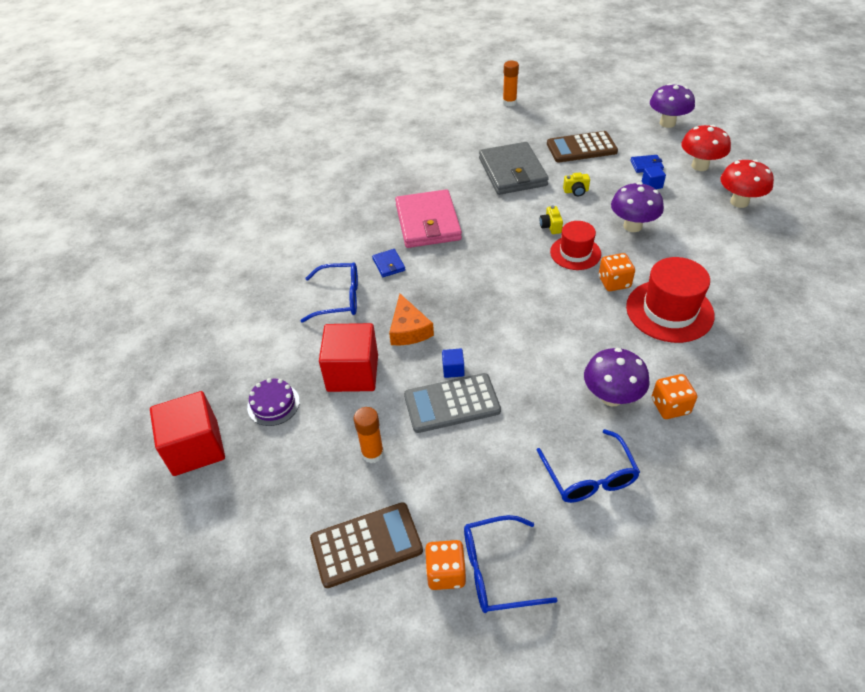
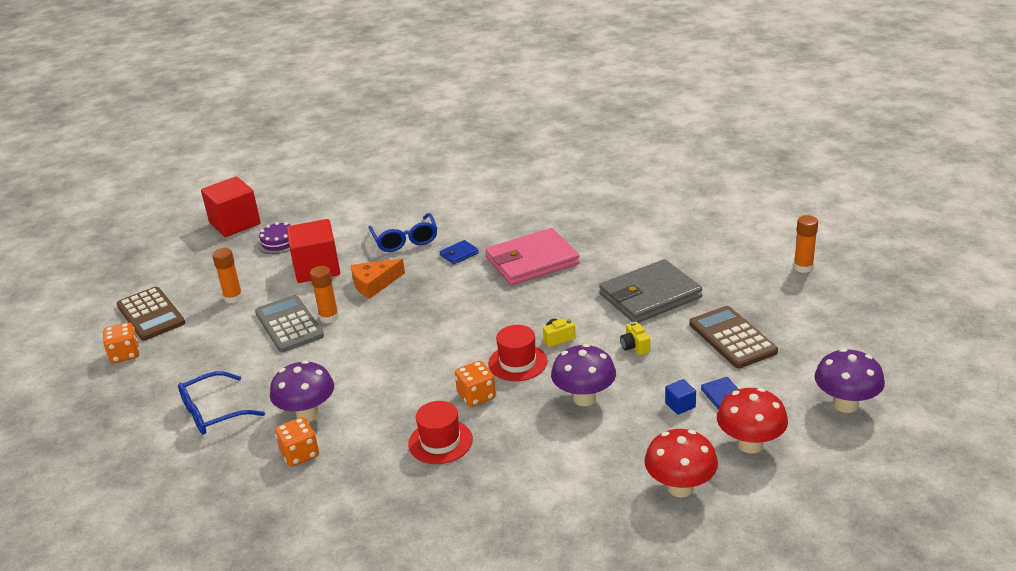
camera: 75 degrees right, 15 degrees down
(453, 369) = (329, 317): blue cube -> orange glue stick
(496, 571) = (125, 378): blue glasses -> none
(669, 311) = (440, 442): red hat -> red hat, size x0.64

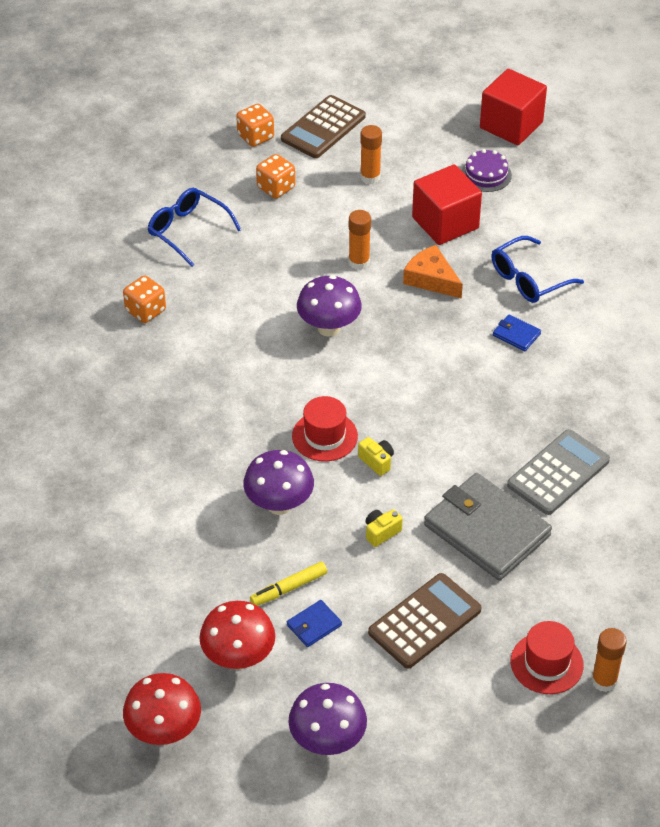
camera: 70 degrees right, 15 degrees up
(289, 324) = (337, 235): grey calculator -> grey calculator (558, 473)
(307, 414) = (201, 297): purple mushroom -> purple mushroom (329, 328)
(440, 442) = (185, 406): red hat -> red hat (546, 663)
(476, 396) = (260, 416): orange dice -> orange dice (276, 188)
(532, 261) = (524, 405): pink wallet -> none
(680, 405) = (288, 588): blue cube -> yellow marker
(680, 488) = (161, 606): red mushroom -> red mushroom (164, 731)

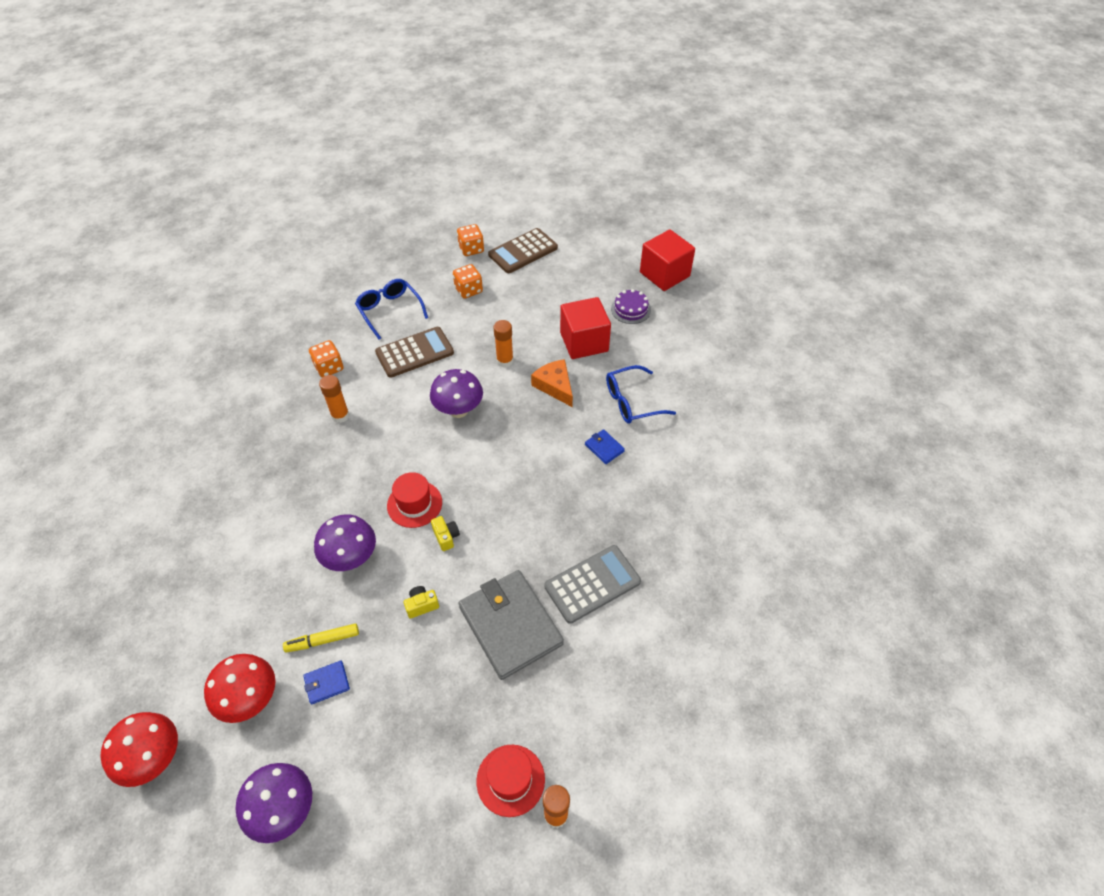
camera: 15 degrees right, 5 degrees up
(370, 177) = (541, 295): orange glue stick -> orange glue stick (340, 415)
(424, 621) = (421, 704): brown calculator -> brown calculator (414, 352)

